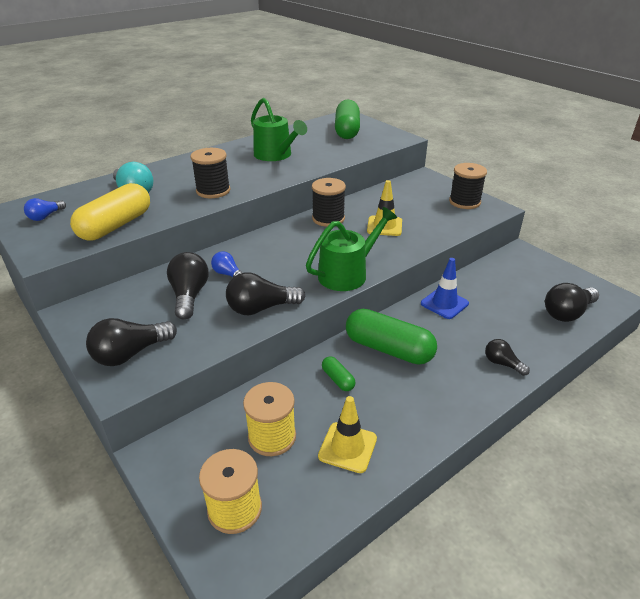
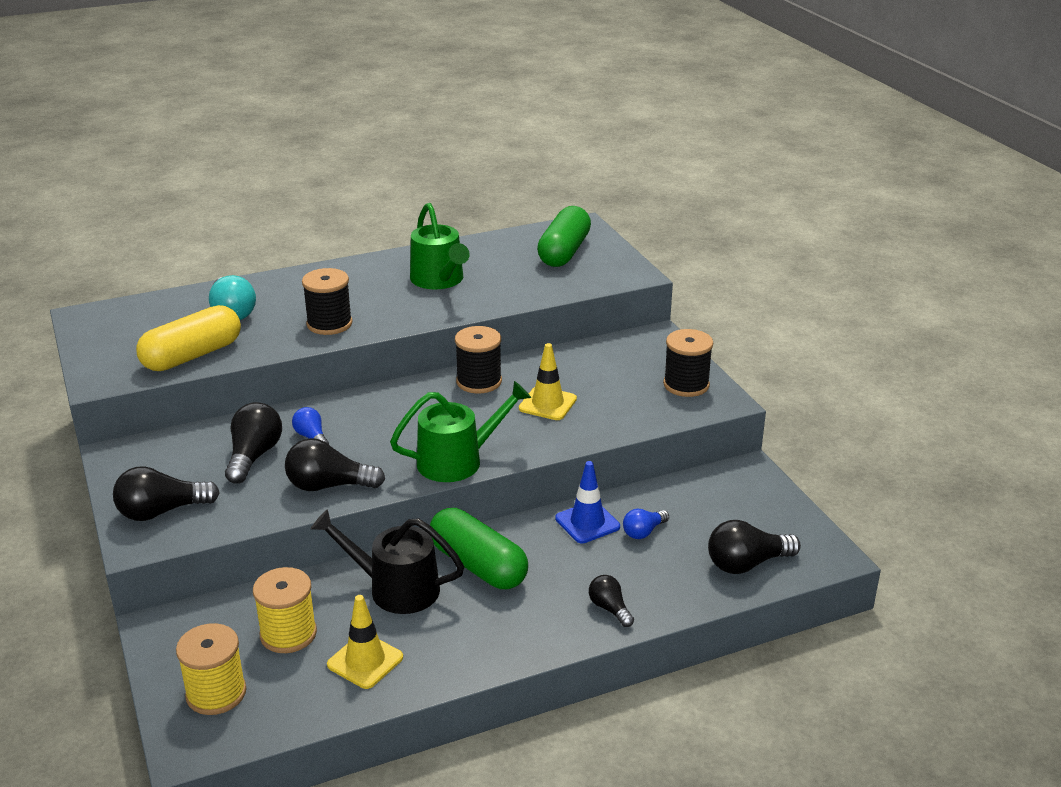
camera: 15 degrees right, 5 degrees down
(45, 216) = (117, 331): blue light bulb -> blue light bulb (643, 532)
(338, 379) = (395, 588): green capsule -> black watering can

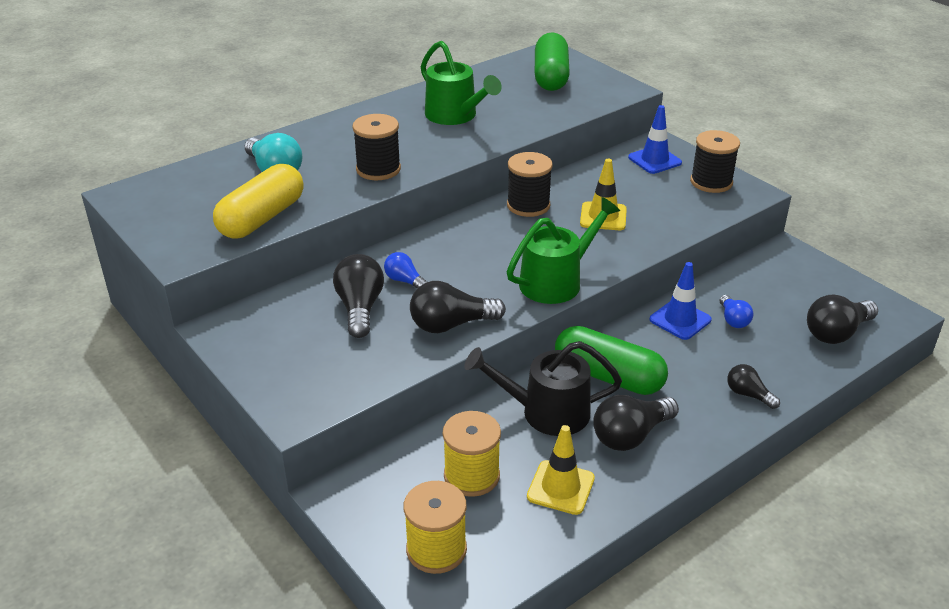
camera: 15 degrees left, 5 degrees up
(161, 511) = (301, 378): black light bulb -> black light bulb (630, 435)
(641, 354) = (654, 160): none -> blue traffic cone
(643, 532) = (733, 320): blue light bulb -> blue light bulb turned 45 degrees counterclockwise

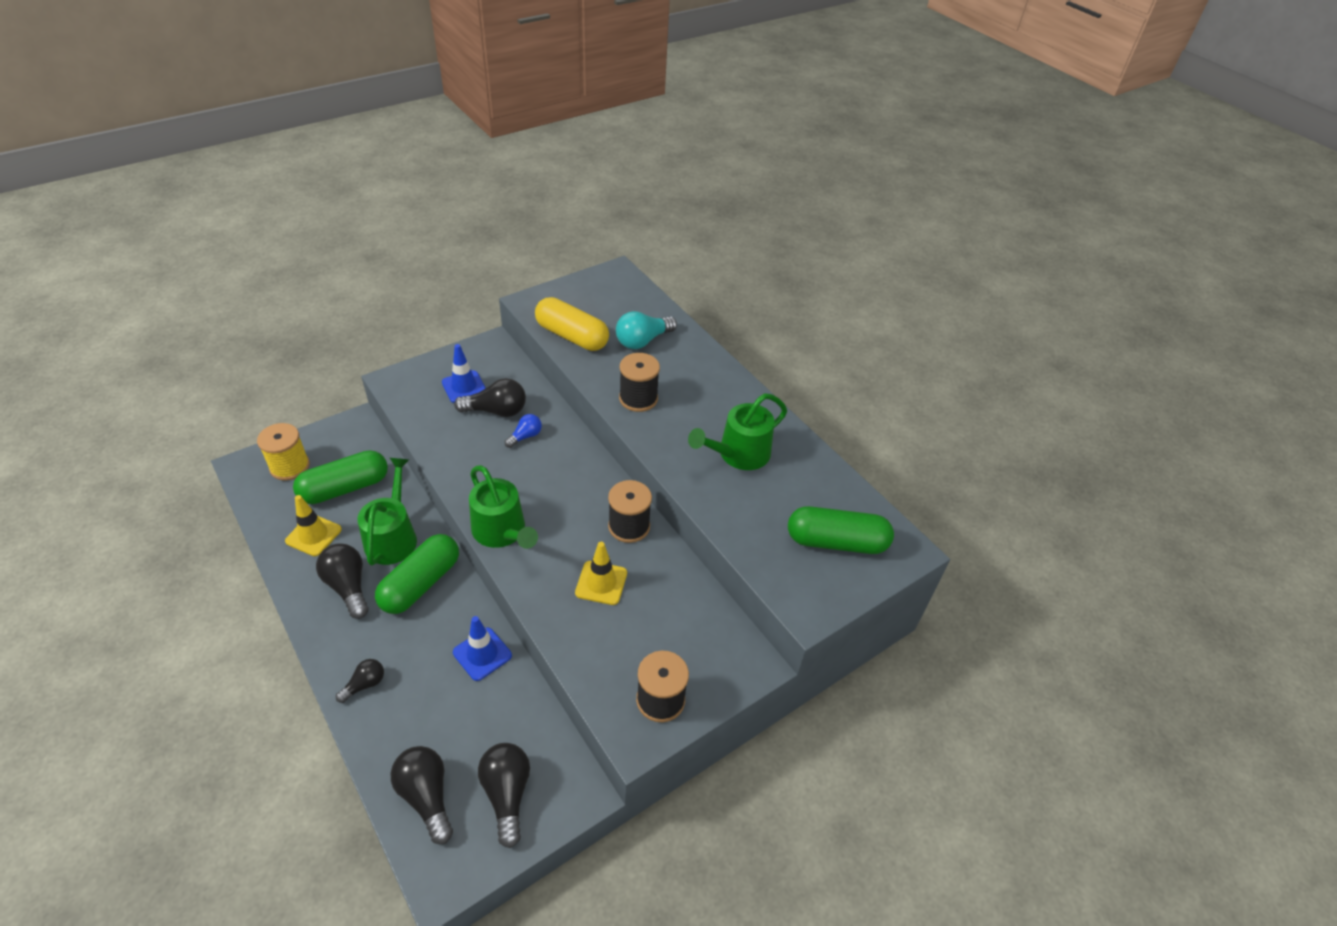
camera: 90 degrees right, 10 degrees up
(451, 325) = (461, 459): black light bulb -> black light bulb (507, 794)
(471, 476) = (345, 488): yellow spool -> green capsule
(546, 412) = (393, 537): black watering can -> green watering can
(654, 160) = (713, 652): blue traffic cone -> blue traffic cone (464, 387)
(733, 320) = (471, 701): blue light bulb -> none

